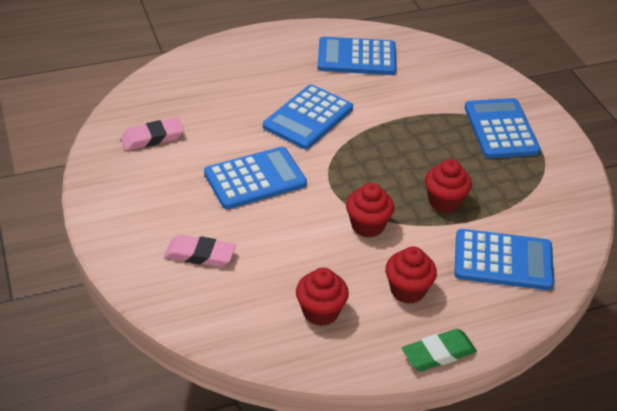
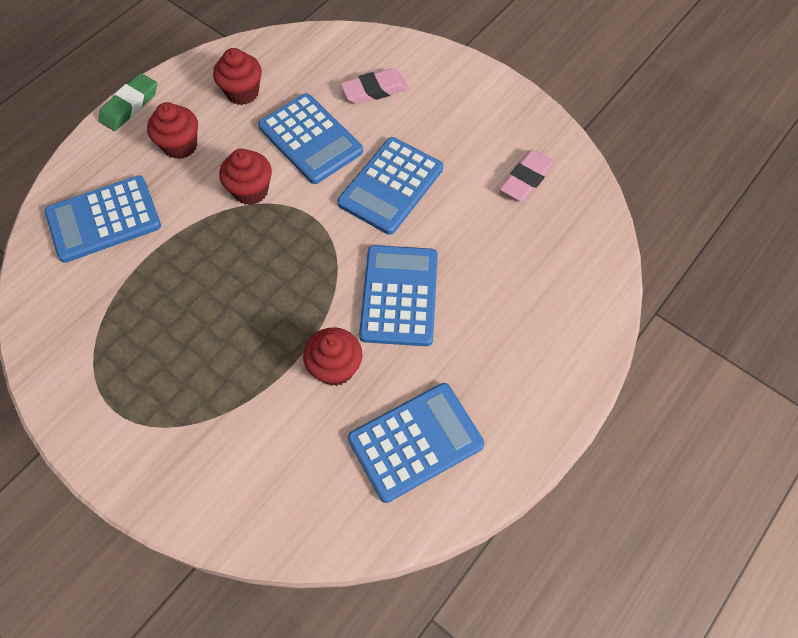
camera: 150 degrees right, 20 degrees up
(444, 202) = (189, 259): red cupcake -> red cupcake (335, 368)
(501, 129) = (167, 410): blue calculator -> blue calculator (310, 139)

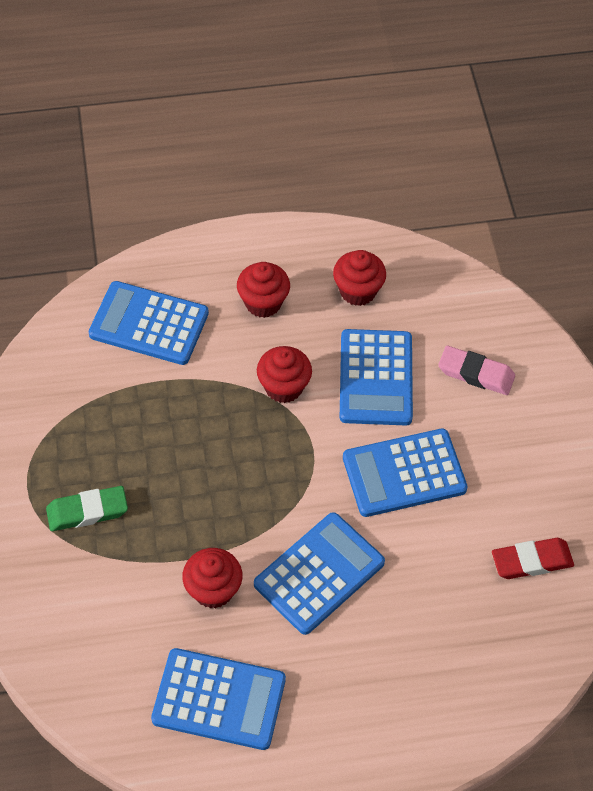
camera: 40 degrees right, 5 degrees down
(129, 106) = (254, 235): green eraser -> green eraser (87, 511)
(526, 179) = (531, 561): pink eraser -> red eraser

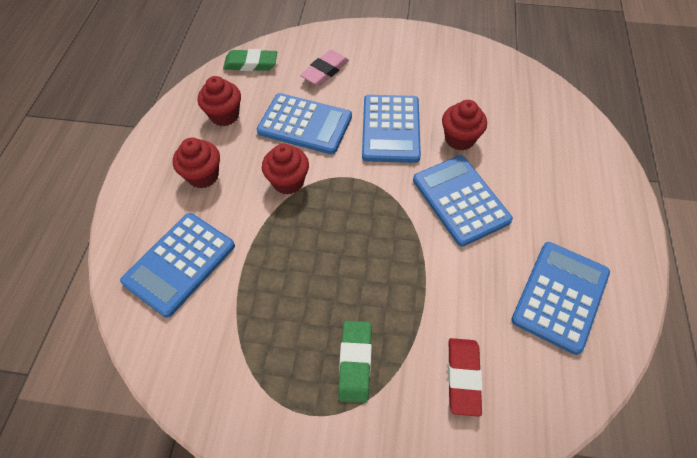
camera: 70 degrees left, 0 degrees up
(213, 590) = (459, 276): red cupcake -> red cupcake (459, 139)
(454, 288) = (251, 64): none -> green eraser
(531, 561) = (477, 82): red eraser -> red eraser (463, 377)

